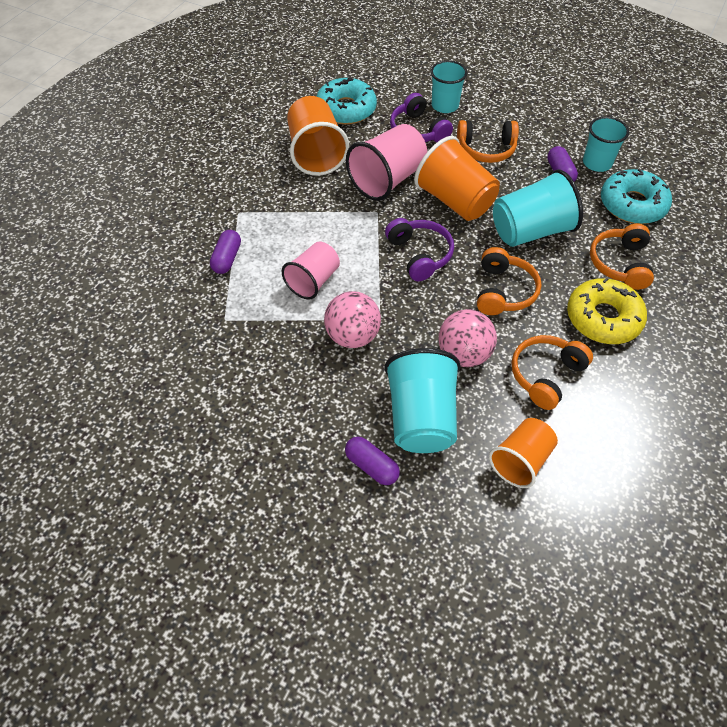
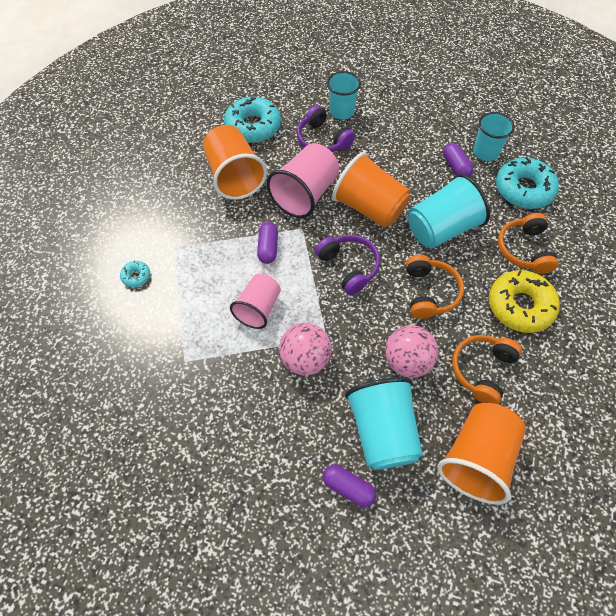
camera: 10 degrees left, 5 degrees up
(192, 234) = (136, 276): none -> turquoise donut
(227, 258) = (174, 297): purple capsule -> purple capsule (268, 248)
(486, 149) = (387, 151): orange headphones -> none
(520, 461) = (477, 459): orange cup -> orange cup, size x1.53

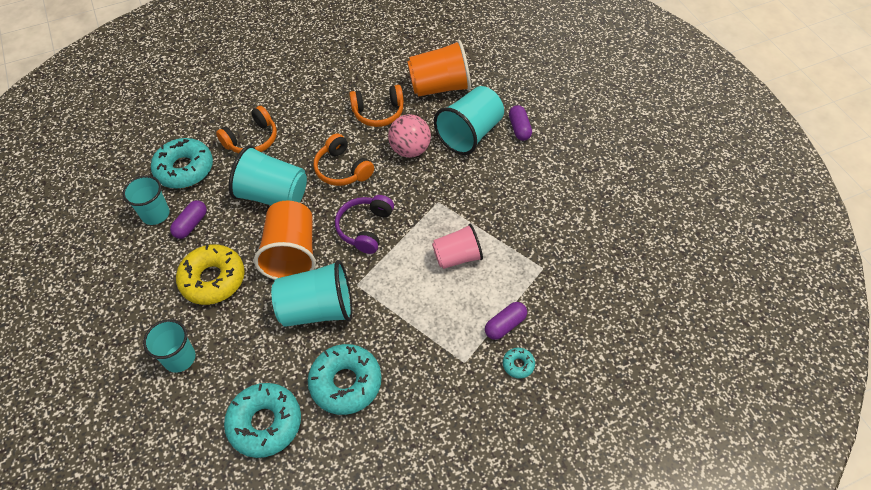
camera: 130 degrees left, 5 degrees down
(234, 176) = (346, 383): orange cup -> turquoise donut
(268, 248) = (398, 293): purple capsule -> purple capsule (505, 325)
(305, 194) = (317, 309): pink cup -> turquoise cup
(305, 359) = (466, 201): pink ball -> none
(322, 140) = (235, 345): purple headphones -> none
(429, 292) = (342, 169): orange headphones -> orange headphones turned 90 degrees counterclockwise
(520, 306) = (308, 119): yellow donut -> yellow donut (213, 279)

